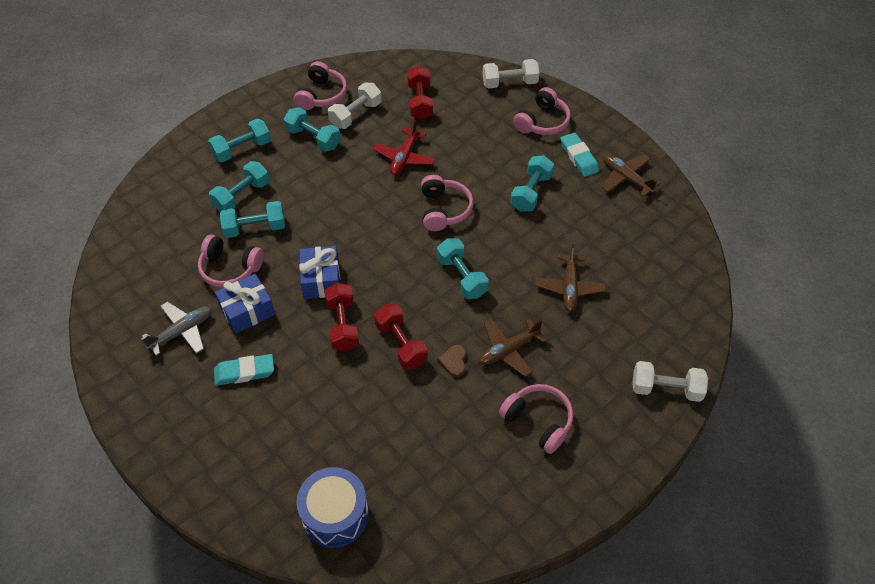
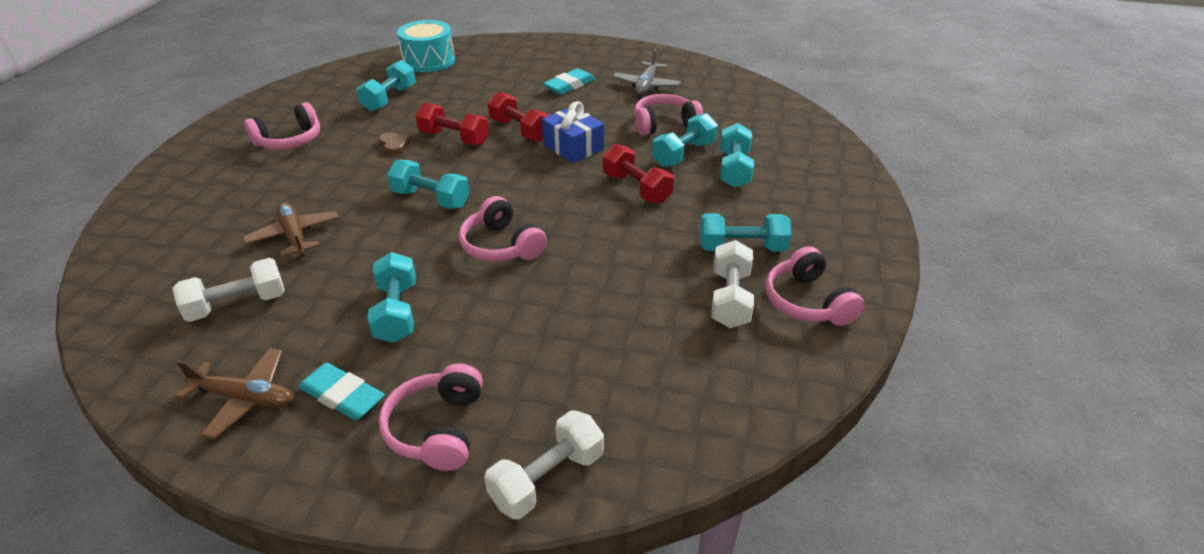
camera: 145 degrees right, 15 degrees down
(242, 149) = (799, 203): turquoise dumbbell -> turquoise dumbbell (389, 99)
(247, 311) = (612, 110): blue gift -> none
(335, 515) = (429, 61): blue drum -> turquoise drum
(404, 157) = (606, 277): red plane -> none
(420, 102) = (665, 361): red dumbbell -> red dumbbell (636, 188)
(508, 350) = (343, 169): brown plane -> none
(538, 421) = (289, 141): pink headphones -> pink headphones turned 45 degrees counterclockwise
(666, 389) = (154, 200): white dumbbell -> white dumbbell (237, 305)

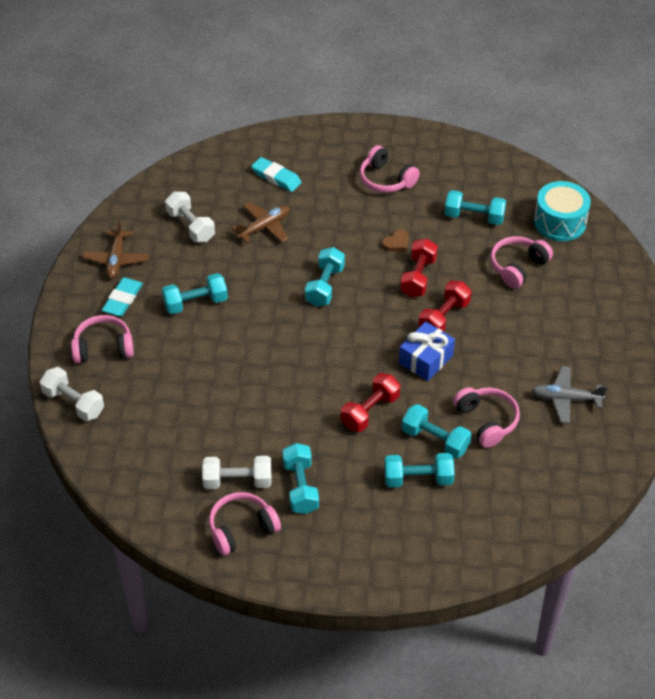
camera: 80 degrees right, 10 degrees up
(501, 245) = (275, 340): pink headphones -> pink headphones (518, 267)
(569, 85) = (543, 338): turquoise eraser -> turquoise eraser (276, 177)

